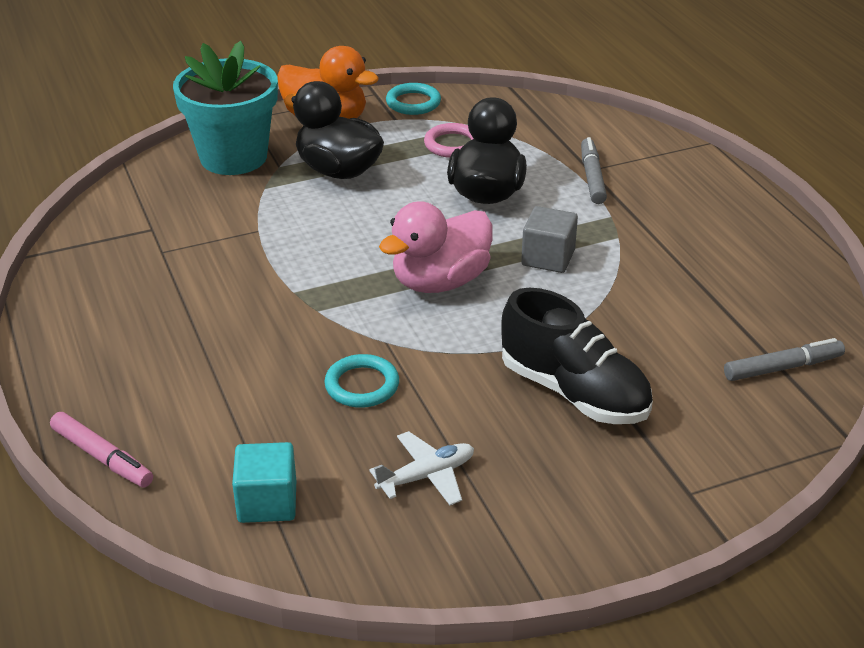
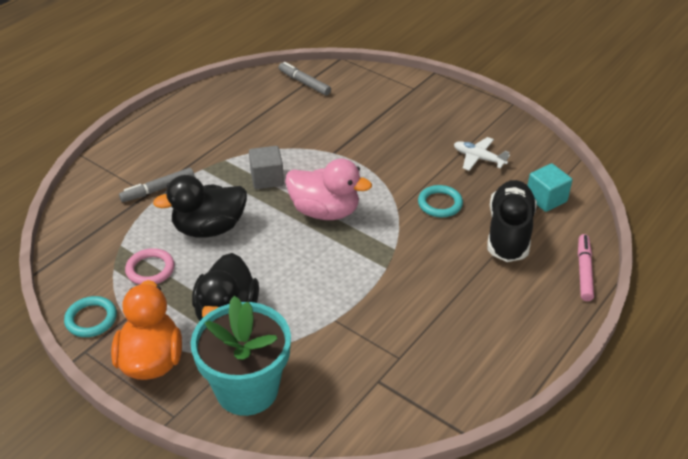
camera: 120 degrees left, 5 degrees up
(574, 392) = (378, 135): black shoe -> black shoe (509, 233)

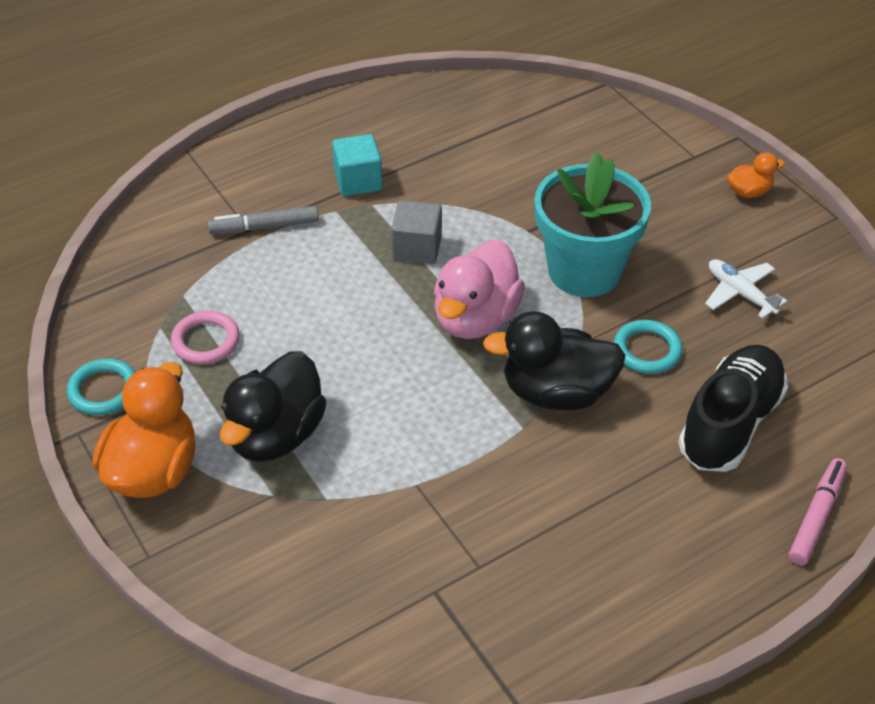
camera: 20 degrees right, 5 degrees up
(209, 228) = (307, 302): black duck -> black duck (556, 392)
(247, 389) = (256, 548): turquoise flower pot -> turquoise flower pot (584, 271)
(304, 83) = (535, 111): grey marker -> none
(325, 211) = (475, 318): pink duck -> pink duck turned 75 degrees clockwise
(455, 101) = (749, 192): none -> orange duck
(546, 199) = (814, 385): turquoise cube -> turquoise cube (358, 181)

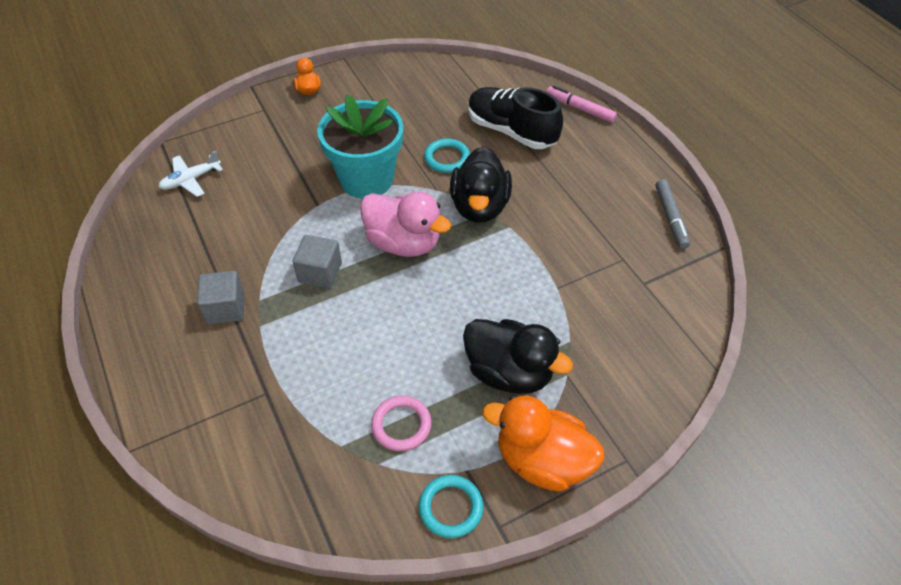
camera: 85 degrees left, 5 degrees up
(264, 227) = (266, 380): grey marker -> grey marker (670, 218)
(358, 181) = (225, 308): turquoise cube -> grey cube
(740, 293) = (403, 109): white plane -> white plane (191, 180)

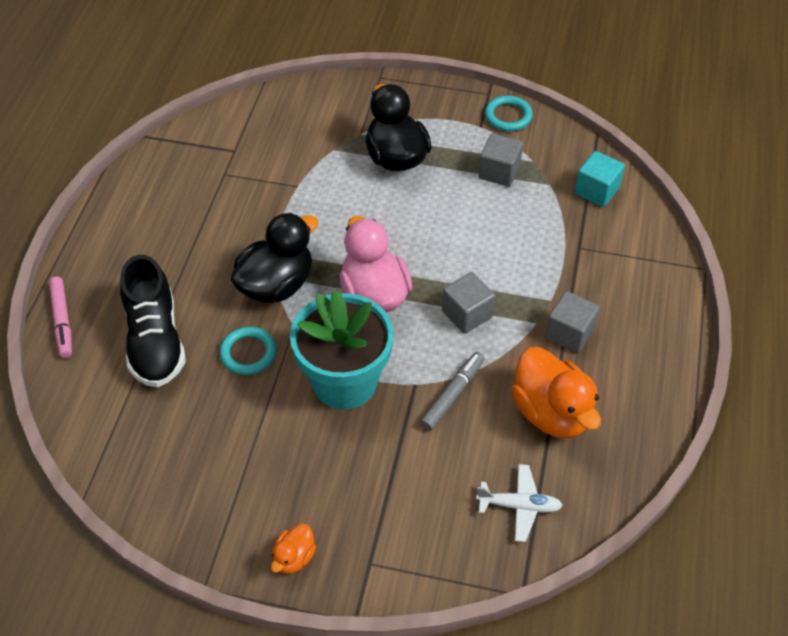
camera: 140 degrees left, 0 degrees up
(287, 472) = (596, 191): none -> turquoise cube
(401, 425) = (499, 172): pink ring -> grey cube
(542, 460) = (429, 105): orange duck -> orange duck (551, 413)
(670, 218) = (146, 178): grey marker -> grey marker (452, 395)

